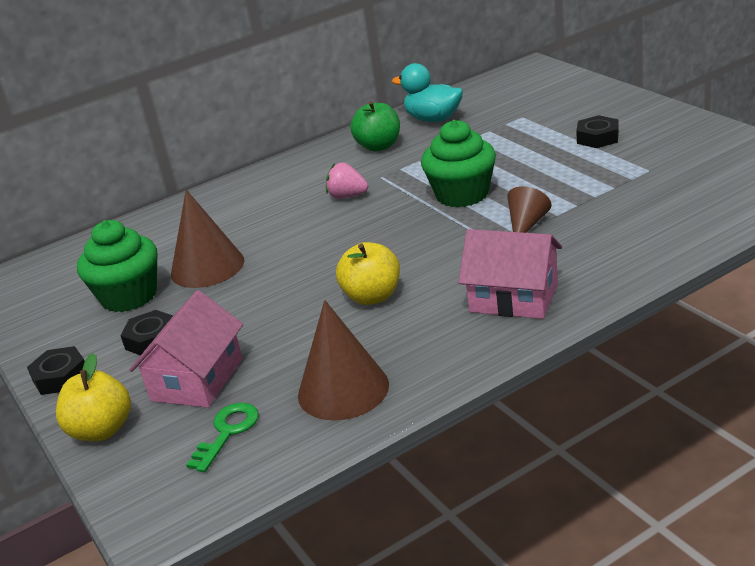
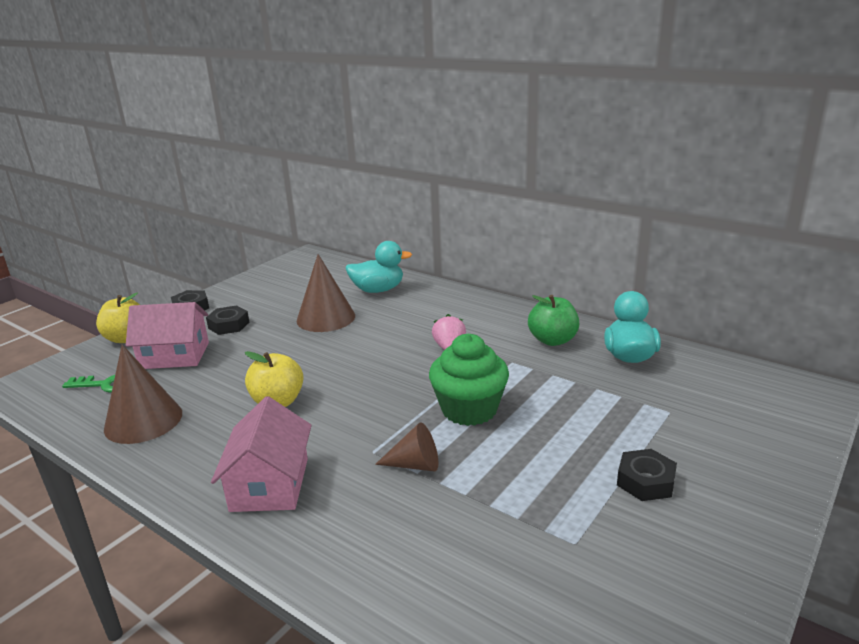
camera: 65 degrees right, 5 degrees down
(129, 296) = (286, 301): green cupcake -> none
(171, 231) = (378, 290): none -> turquoise duck

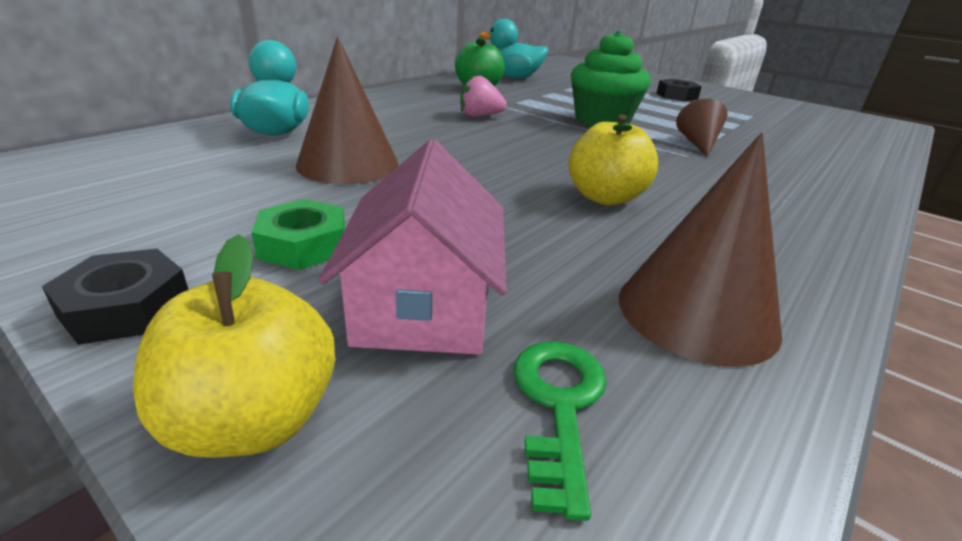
camera: 90 degrees left, 5 degrees up
(229, 325) = (303, 245): black nut -> green nut
(270, 484) = (777, 201): pink house -> none

